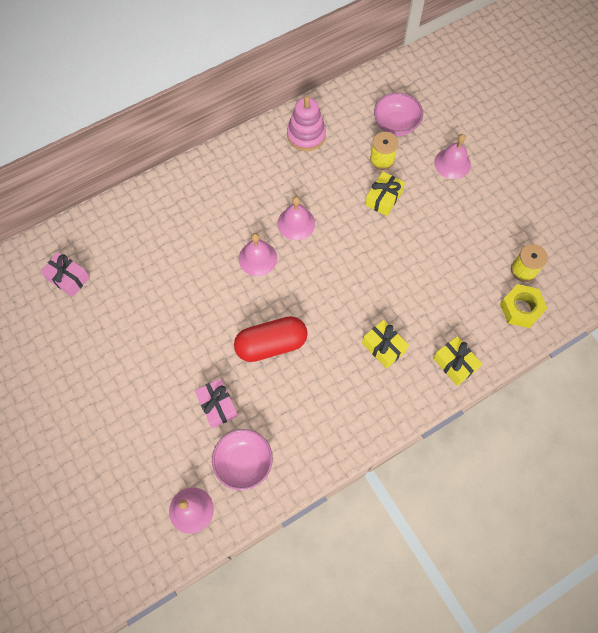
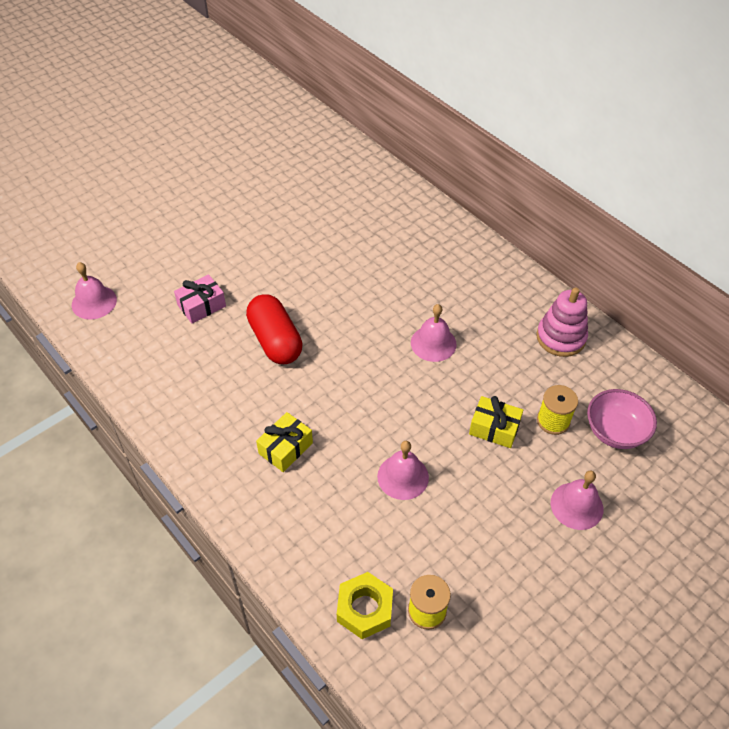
camera: 80 degrees right, 15 degrees down
(68, 278) = (325, 175): pink gift -> none
(244, 463) = (141, 336): pink bowl -> none
(257, 258) = (379, 314): pink bell -> pink bell (403, 476)
(454, 364) = (272, 529): yellow gift -> none

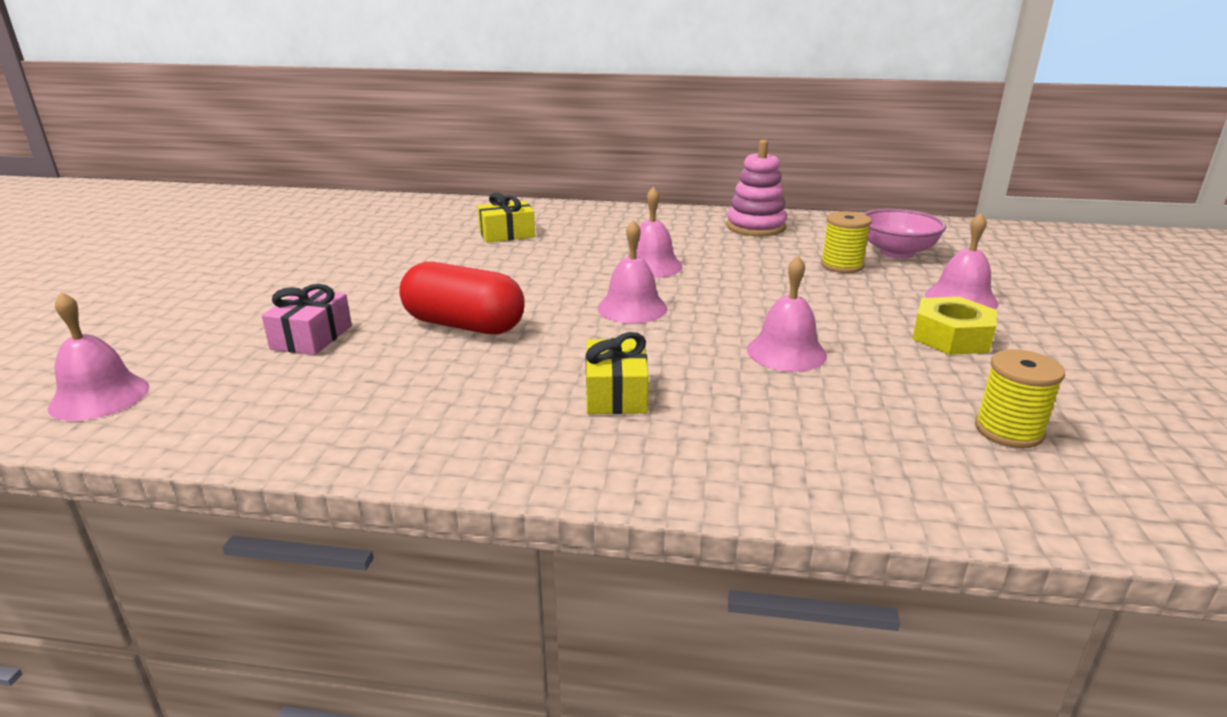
camera: 40 degrees left, 25 degrees down
(365, 609) = (954, 469): yellow nut -> yellow nut (951, 337)
(372, 381) = (632, 308): none -> pink bell
(494, 428) = (805, 288): yellow gift -> yellow gift (507, 234)

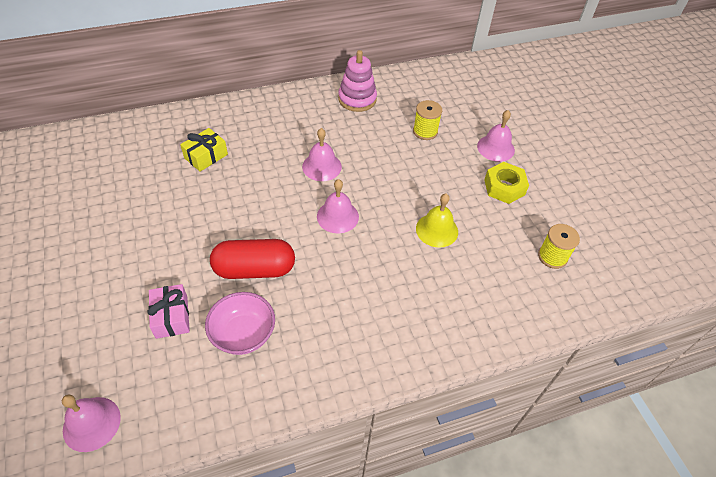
camera: 30 degrees left, 25 degrees up
(616, 393) = (376, 299): yellow gift -> none
(786, 352) = (437, 230): pink bell -> yellow bell
(897, 252) = (447, 107): pink bowl -> pink bowl (243, 334)

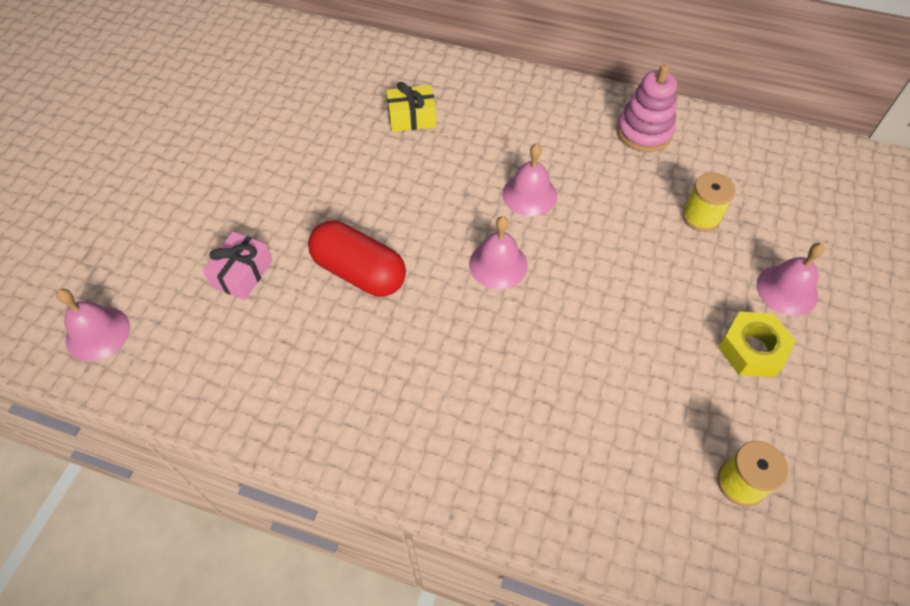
camera: 40 degrees right, 5 degrees up
(243, 334) = (292, 335): pink bowl -> none
(437, 230) = (607, 351): yellow bell -> none

